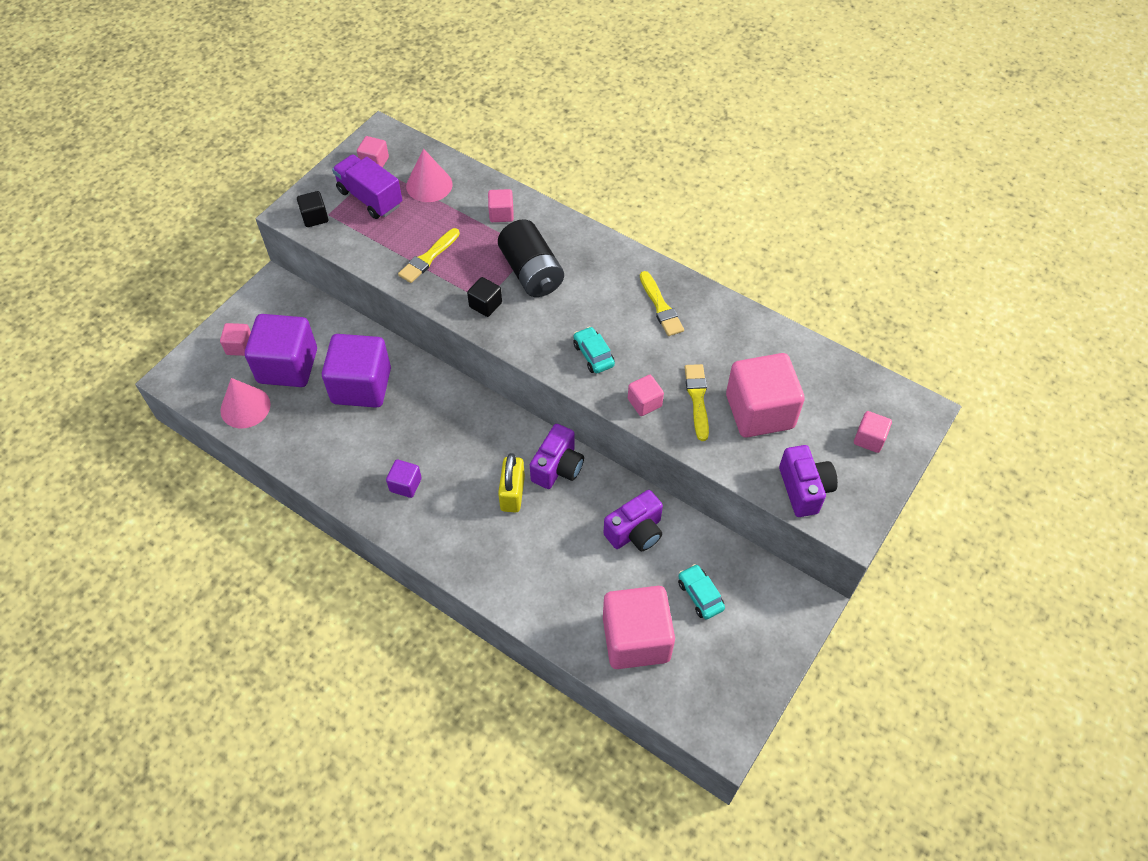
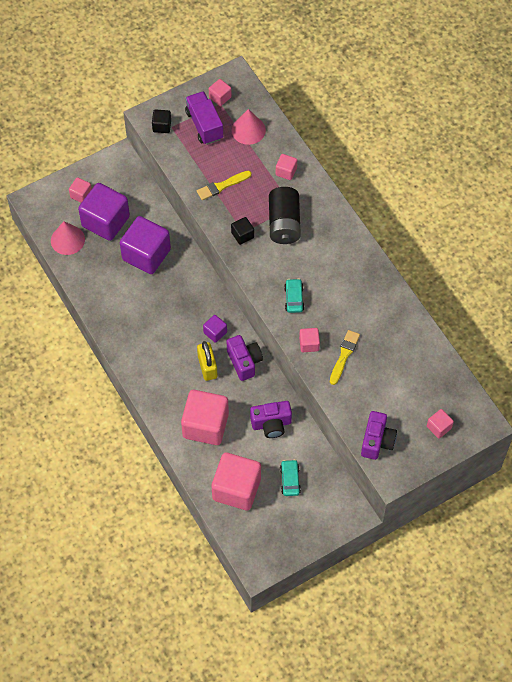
camera: 25 degrees right, 5 degrees up
(405, 485) = (144, 333): purple cube -> purple cube (215, 332)
(512, 493) = (207, 367): yellow padlock -> yellow padlock turned 45 degrees counterclockwise
(557, 467) = (244, 362): purple camera -> purple camera turned 75 degrees counterclockwise
(661, 307) = (356, 282): yellow brush -> none
(759, 411) = (379, 380): pink cube -> pink cube (205, 425)

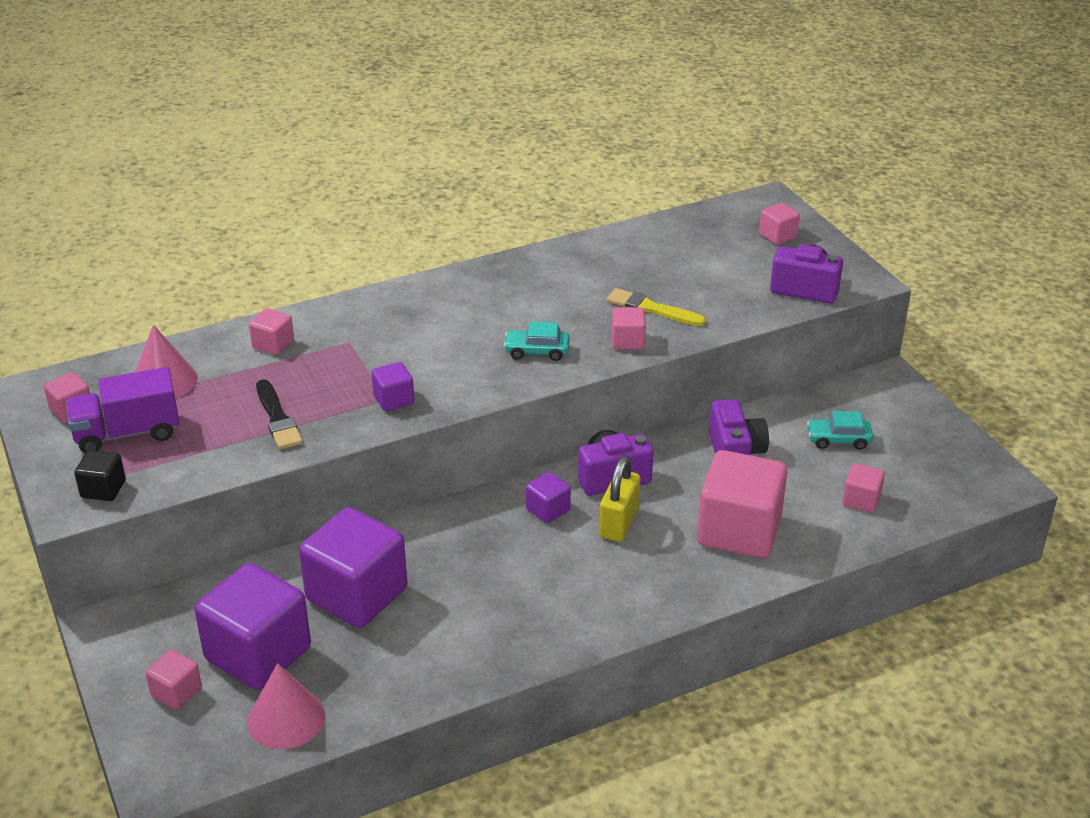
camera: 85 degrees left, 25 degrees down
(207, 367) = (619, 523): yellow padlock -> yellow padlock turned 60 degrees counterclockwise
(222, 186) = (277, 418): yellow brush -> black brush
(236, 489) = (861, 500): pink cube -> pink cube, size x0.46
(242, 235) = (394, 400): black cube -> purple cube
(284, 223) = (382, 353): black battery -> none

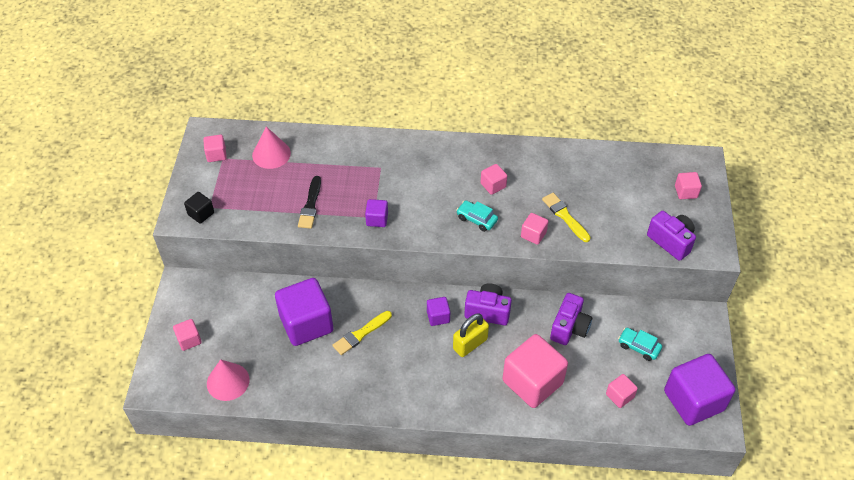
camera: 30 degrees right, 15 degrees up
(127, 433) = (233, 182): purple truck -> none
(258, 654) = (238, 336): purple cube -> purple cube (693, 400)
(273, 344) = (340, 152): pink cube -> pink cube (493, 185)
(451, 574) = (361, 334): none -> yellow brush

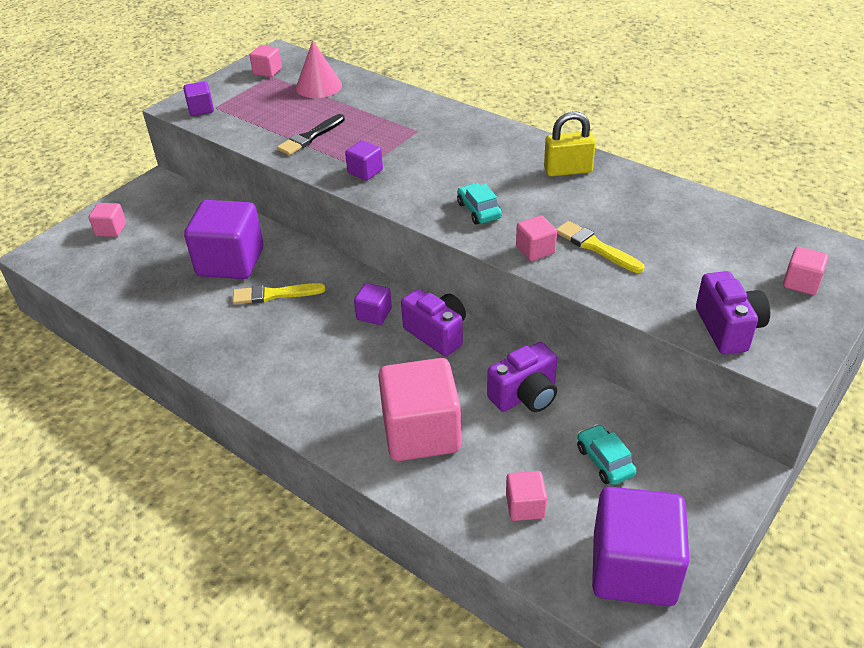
camera: 35 degrees right, 10 degrees down
(201, 214) = (201, 109): black cube -> purple cube
(228, 381) = (104, 279): pink cone -> none
(470, 344) = (384, 357): yellow padlock -> yellow padlock (568, 170)
(493, 185) = (531, 187): pink cube -> none
(565, 216) = (595, 247): yellow brush -> yellow brush turned 45 degrees counterclockwise

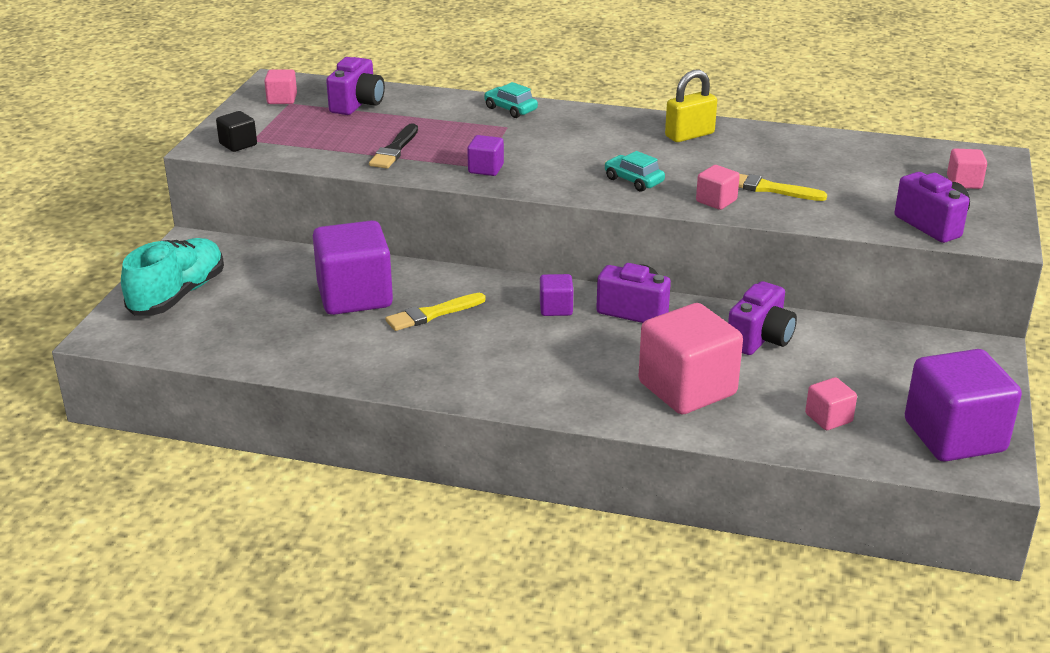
camera: 25 degrees left, 10 degrees down
(111, 230) = (178, 295): pink cube -> turquoise shoe
(201, 109) = (238, 144): purple cube -> black cube
(318, 86) = (357, 104): pink cone -> purple camera
(605, 461) = (870, 369): turquoise car -> turquoise car (510, 109)

